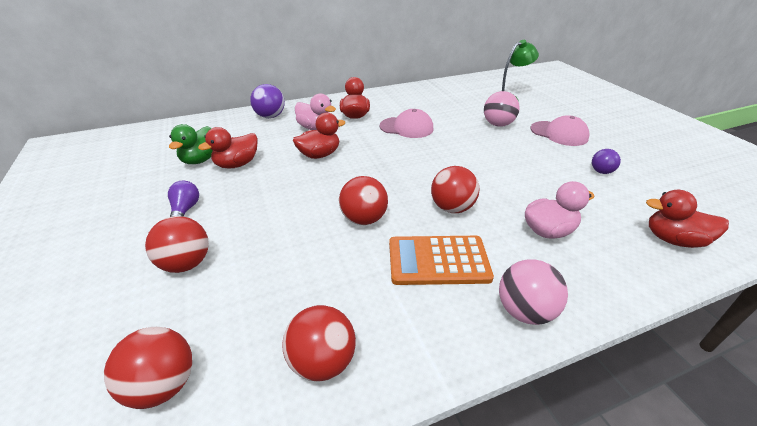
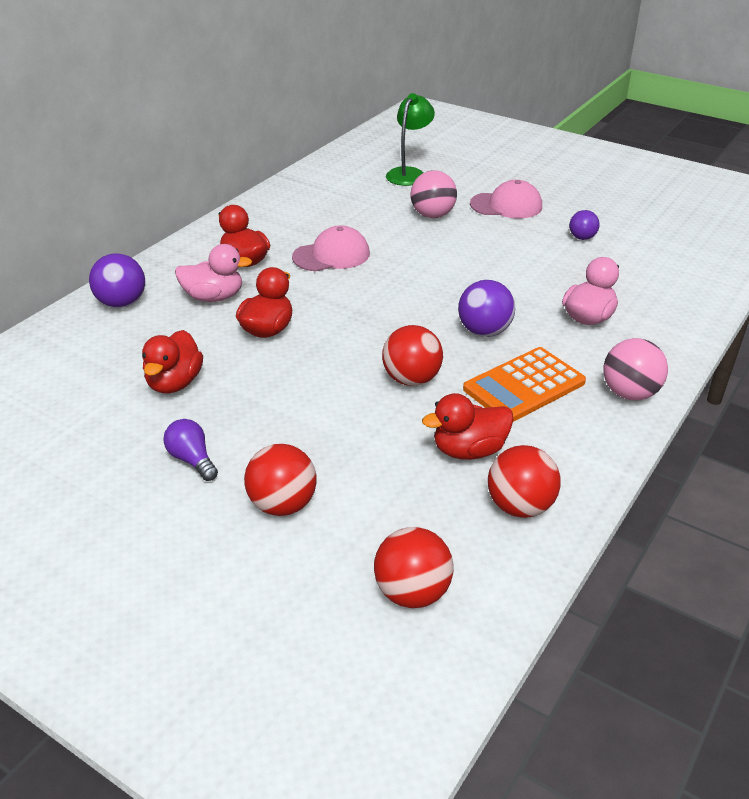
camera: 35 degrees left, 0 degrees up
(200, 159) = (111, 398): green duck -> none
(452, 208) = (484, 331): red ball -> purple ball
(673, 240) = (686, 284): red duck -> red duck (469, 450)

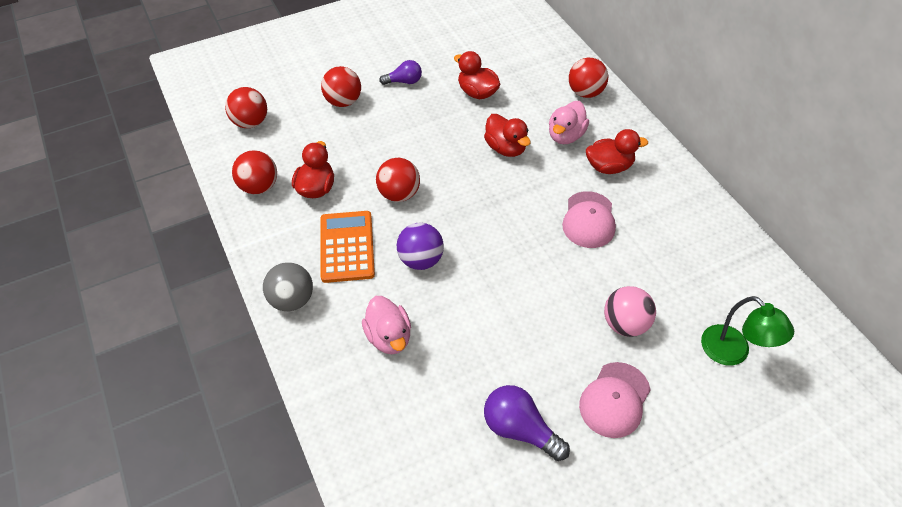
camera: 120 degrees right, 15 degrees up
(122, 303) = (585, 92): purple ball -> red ball
(581, 234) = (520, 429): purple light bulb -> purple light bulb, size x1.55
(629, 393) = (292, 300): pink ball -> grey ball

